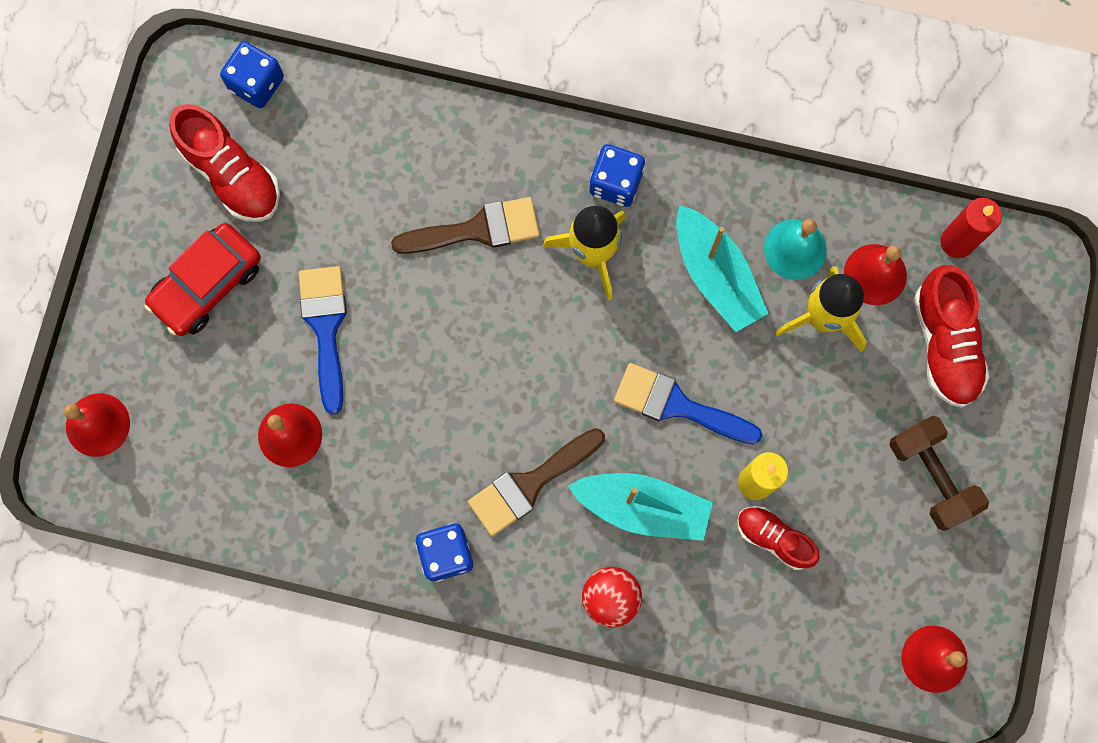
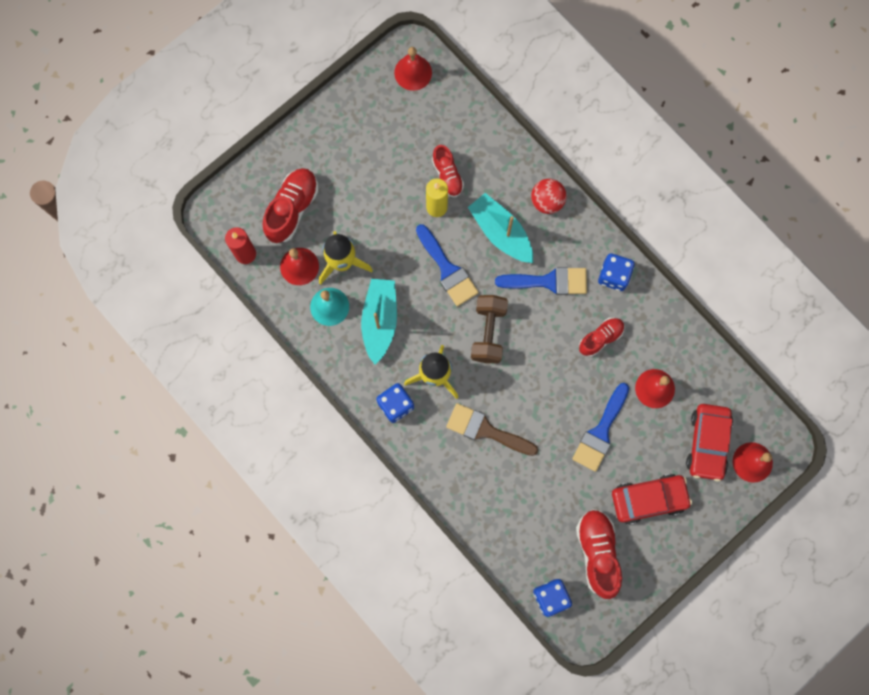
camera: 145 degrees left, 0 degrees up
(173, 409) = (707, 443): none -> red car
(407, 453) = (600, 338): none -> red shoe
(530, 484) = (549, 281): brown brush -> blue brush
(931, 476) = (349, 152): brown dumbbell -> brown dumbbell (488, 332)

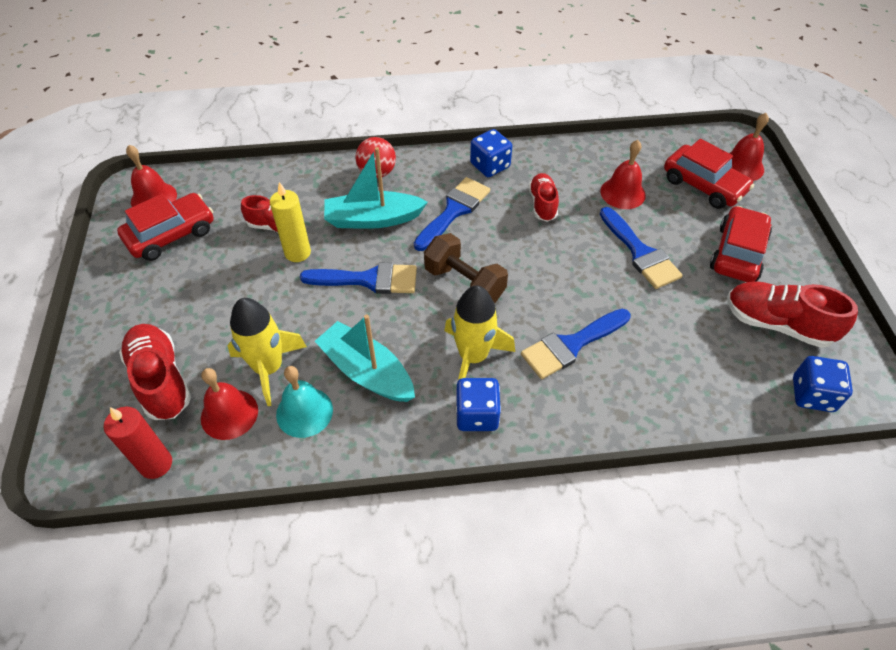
camera: 55 degrees left, 25 degrees down
(392, 114) = (171, 234): none -> red car
(486, 430) = (571, 345): brown brush -> blue brush

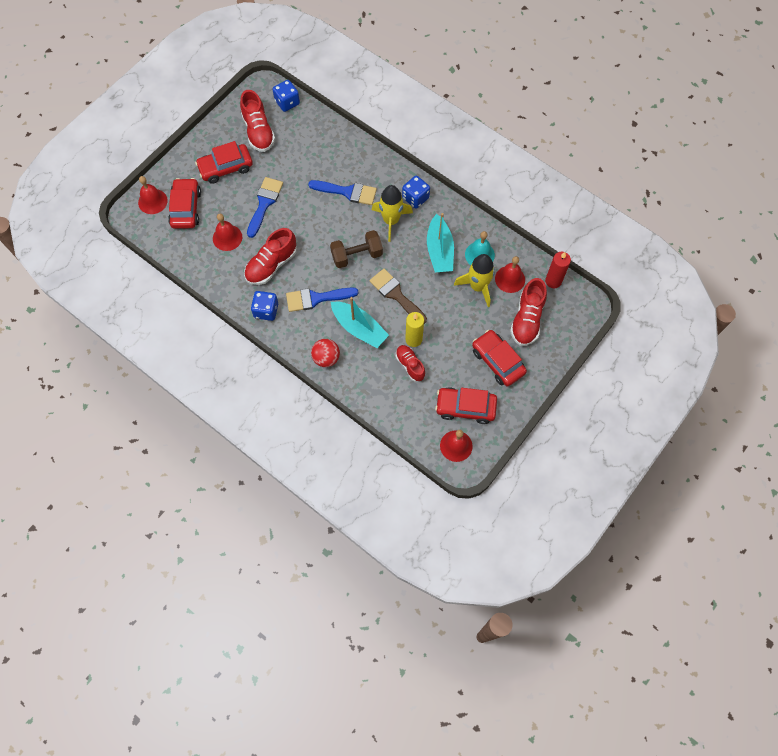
camera: 135 degrees left, 15 degrees up
(166, 304) = (497, 361): none -> red car
(368, 279) = (396, 294): blue brush -> brown brush
(464, 283) = (357, 255): brown dumbbell -> brown dumbbell turned 75 degrees clockwise
(542, 204) = (271, 265): red shoe -> red shoe, size x1.58

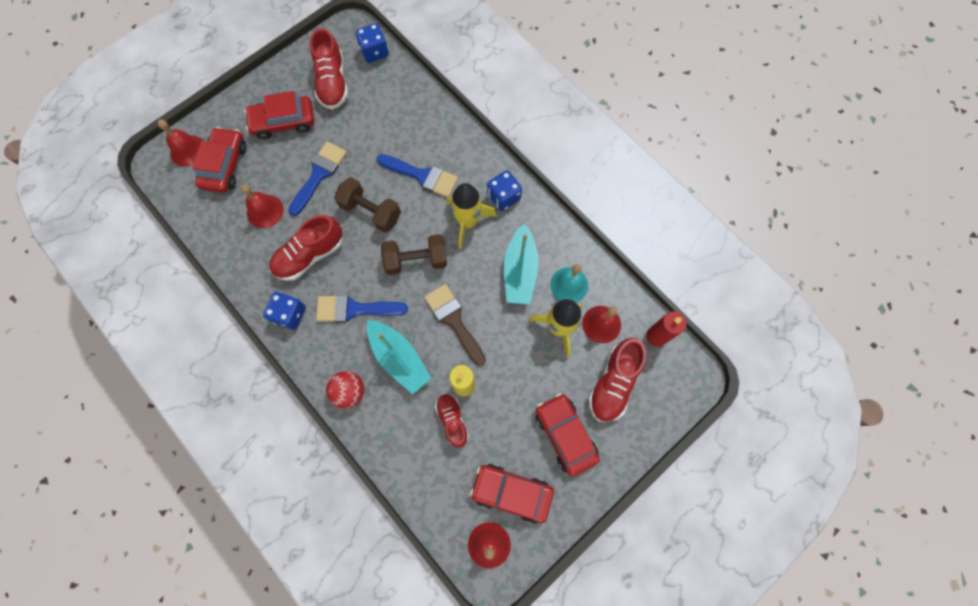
camera: 10 degrees right, 5 degrees up
(312, 225) = (371, 211): none -> brown dumbbell

